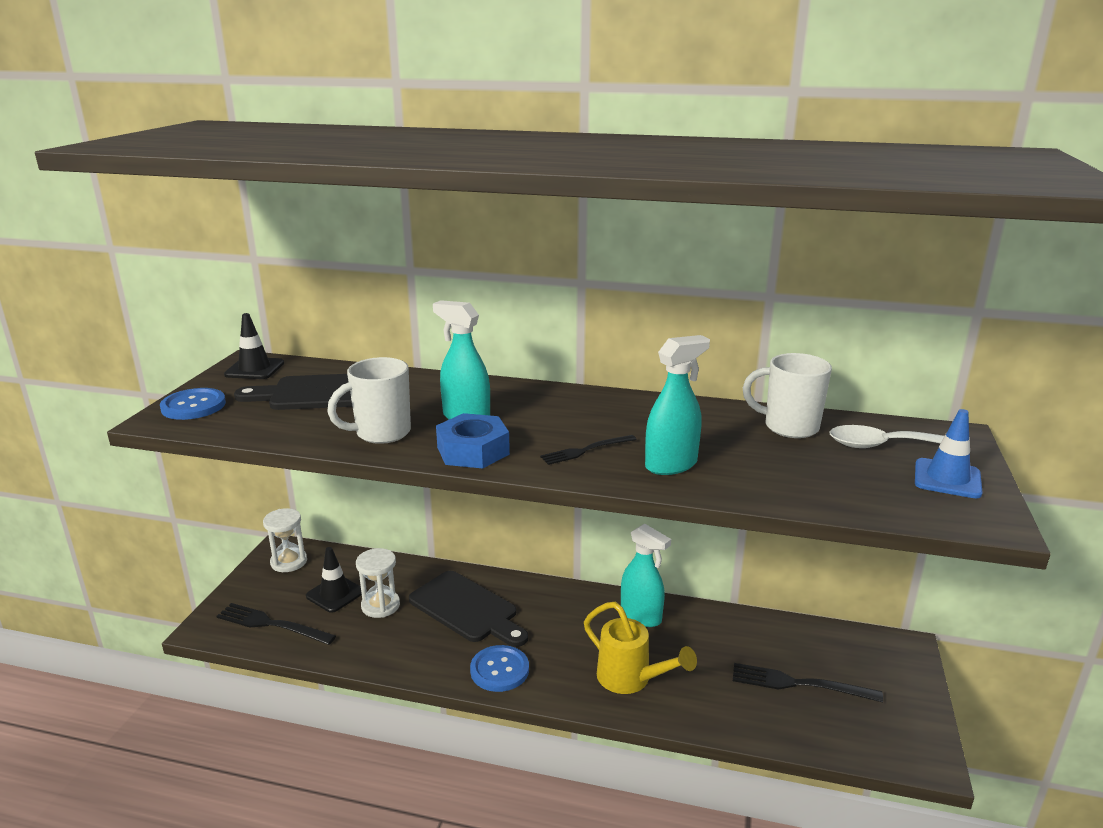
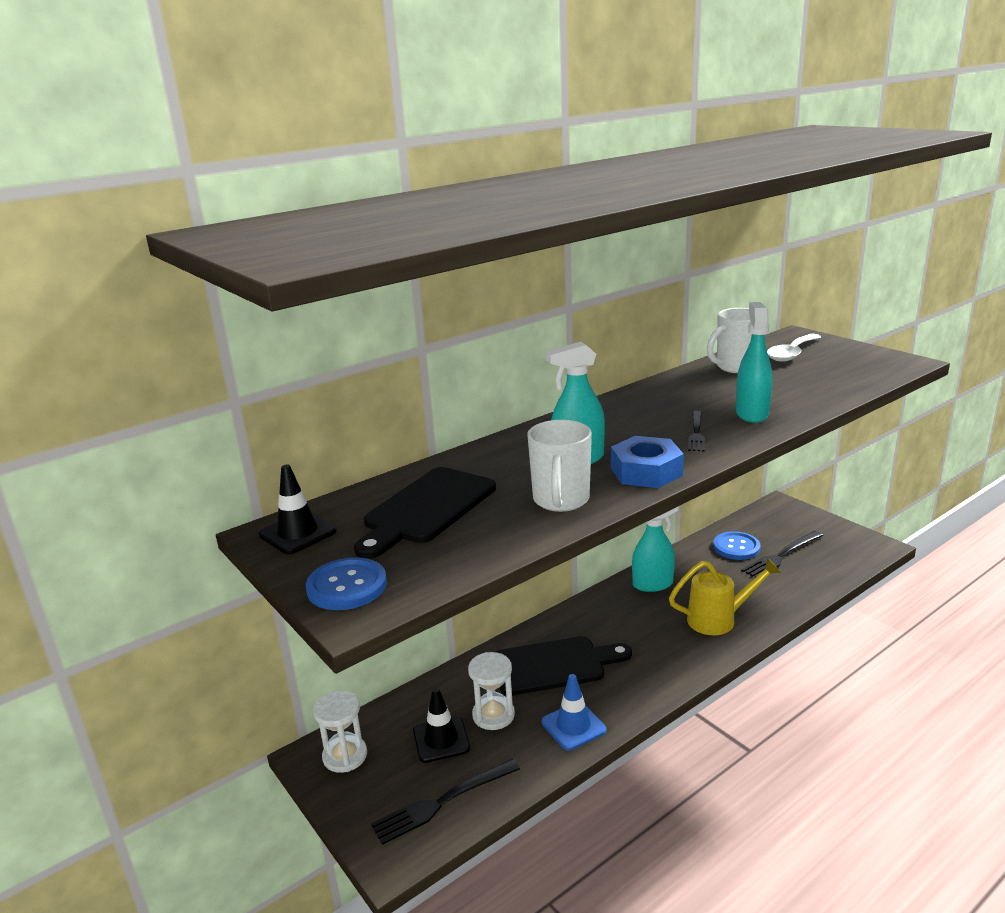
camera: 50 degrees left, 0 degrees up
(499, 670) = (651, 678): blue button -> blue button (736, 547)
(947, 479) = (850, 354): blue traffic cone -> blue traffic cone (573, 726)

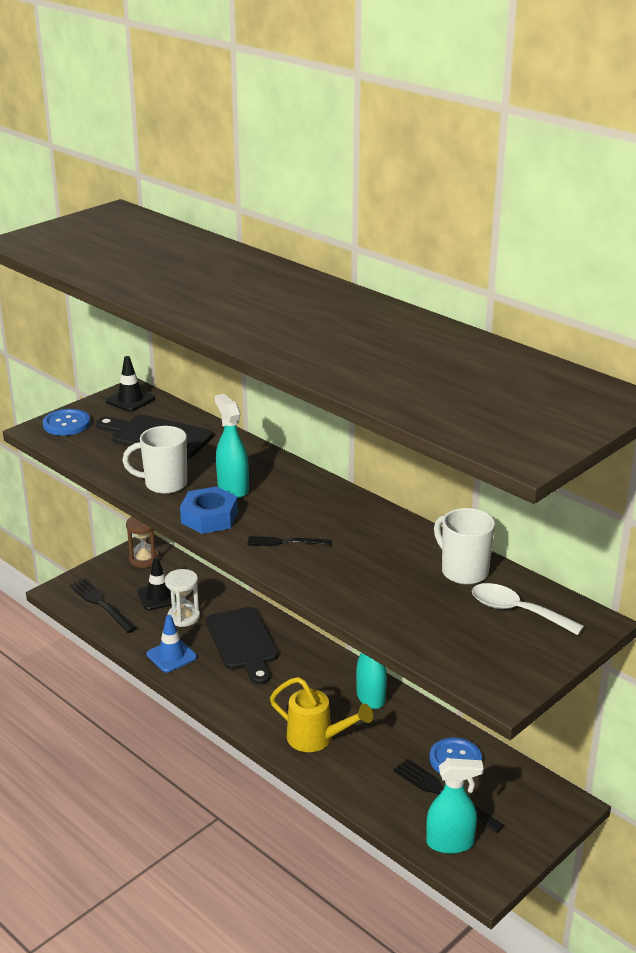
camera: 80 degrees right, 5 degrees up
(345, 756) = (144, 559): white hourglass -> brown hourglass
(719, 619) = (317, 739): yellow watering can -> yellow watering can turned 45 degrees counterclockwise
(751, 414) = (331, 573): turquoise spray bottle -> turquoise spray bottle (450, 843)

